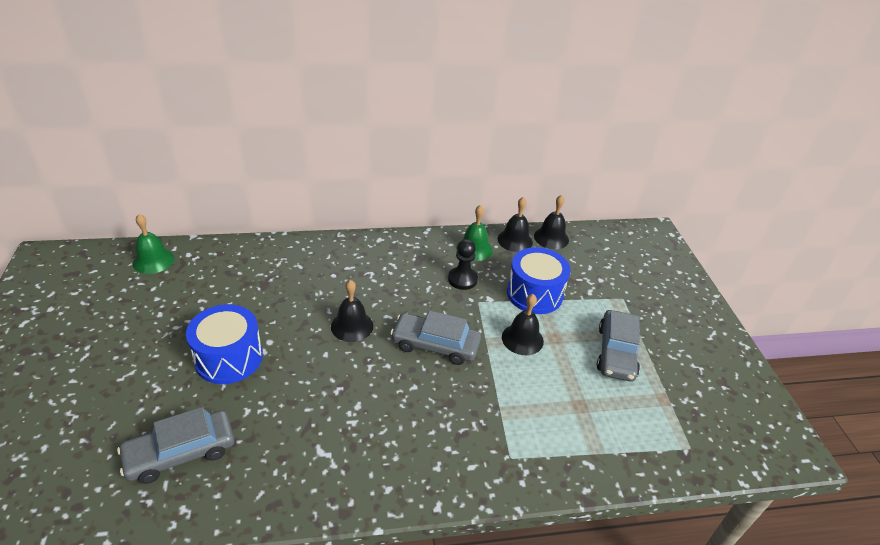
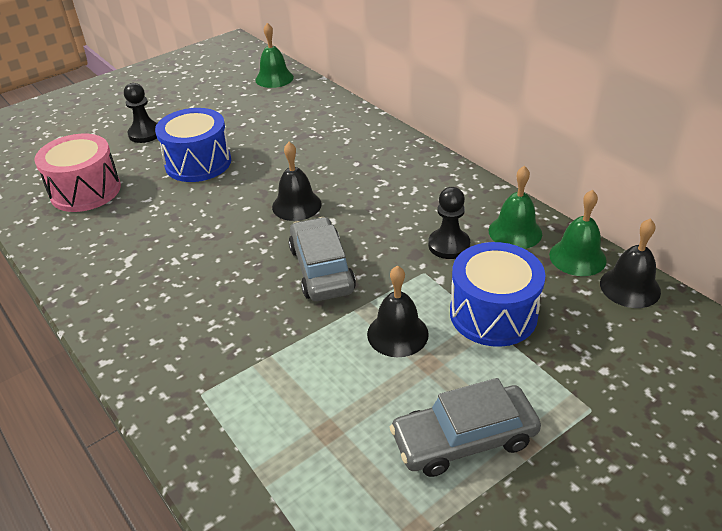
camera: 65 degrees right, 0 degrees up
(132, 376) = (145, 134): none -> black pawn
(181, 453) = (85, 191): grey car -> pink drum
(515, 240) = (577, 257): black bell -> green bell

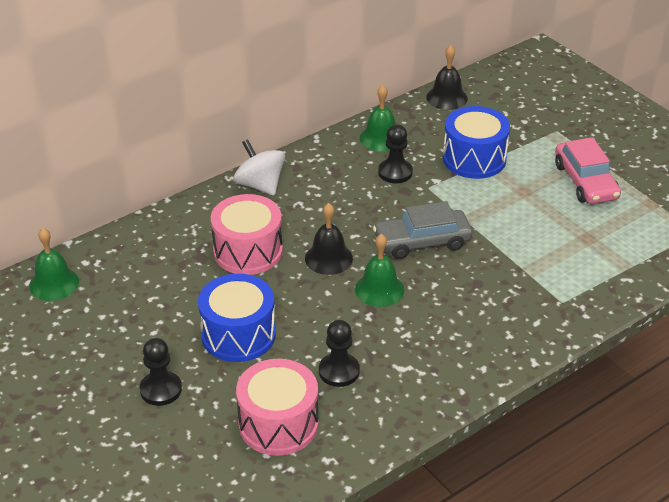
camera: 90 degrees left, 0 degrees up
(136, 220) = (339, 371): none -> black pawn
(309, 158) = (248, 251): none -> pink drum
(397, 334) = (496, 204): black bell -> none
(410, 157) = (260, 185): none -> white spinning top
(464, 439) = (585, 181): grey car -> pink car
(577, 257) = (413, 114): green bell -> green bell (379, 289)

